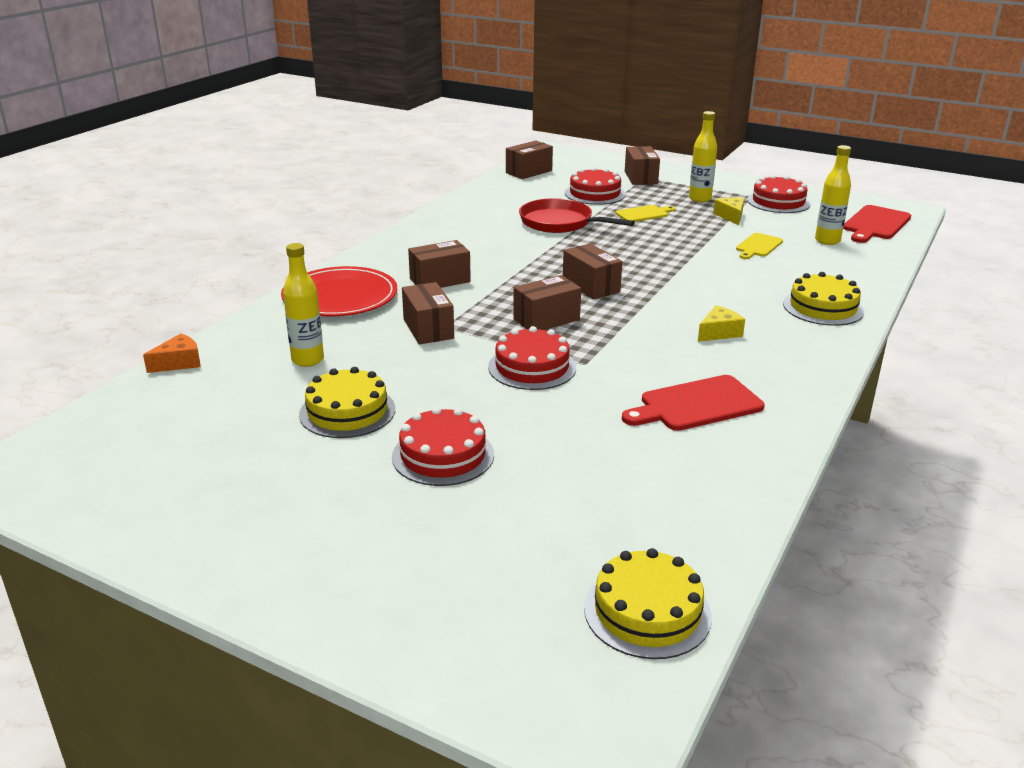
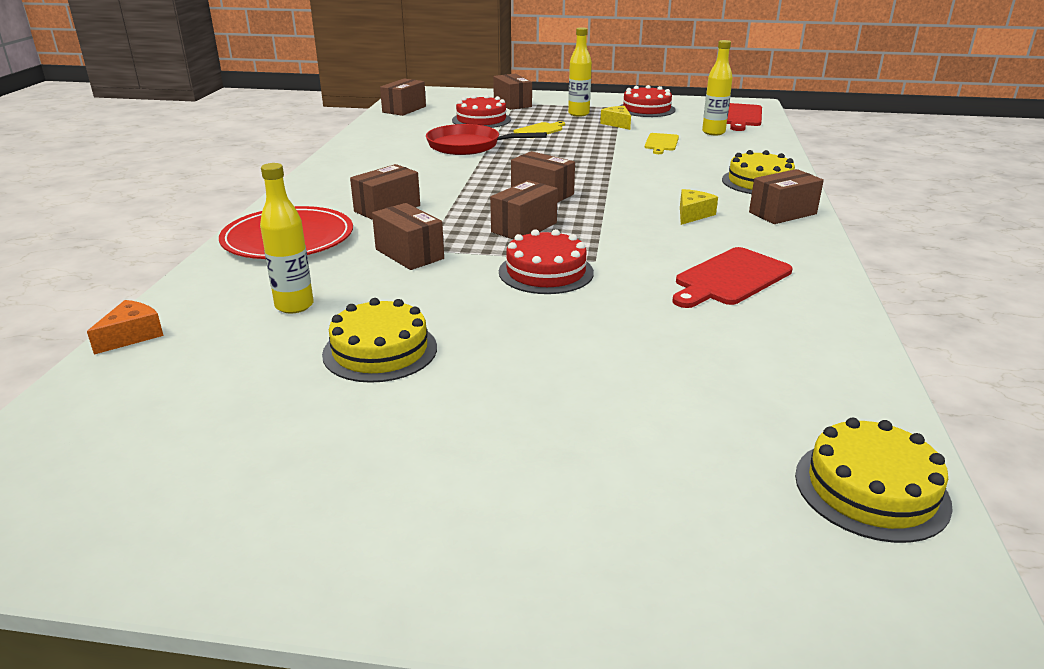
camera: 20 degrees left, 0 degrees up
(443, 455) = (523, 375): red cake -> none
(814, 346) = (782, 213): none -> brown box

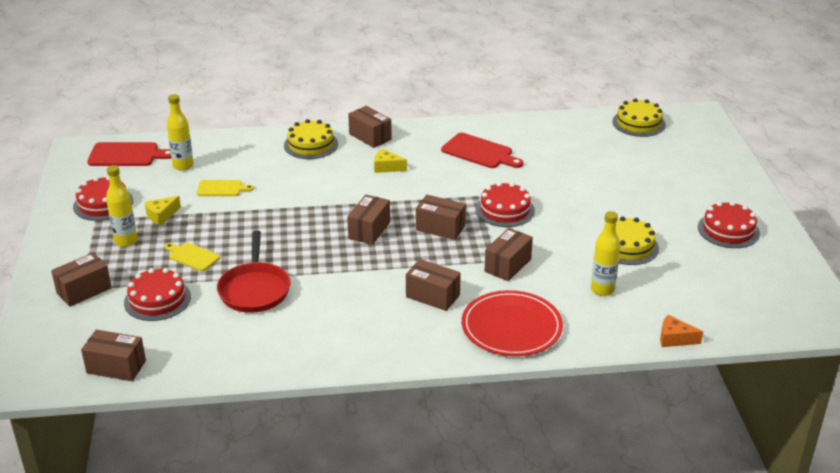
camera: 105 degrees left, 5 degrees up
(338, 487) = (728, 230): none -> red cake

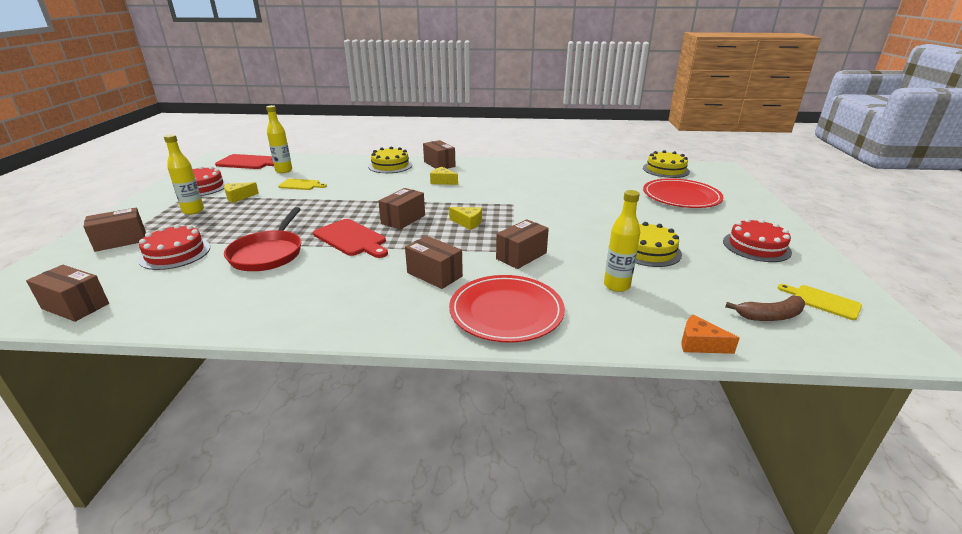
camera: 10 degrees right, 5 degrees down
(192, 256) = (236, 225): yellow cutting board -> yellow cutting board (822, 301)
(440, 228) = (468, 223): brown box -> yellow cheese
(479, 152) = (524, 178): red cutting board -> red cutting board (351, 239)
(505, 210) = (533, 215): red cake -> none
(657, 167) = (681, 196): none -> red plate
(732, 306) = (770, 316): none -> brown banana

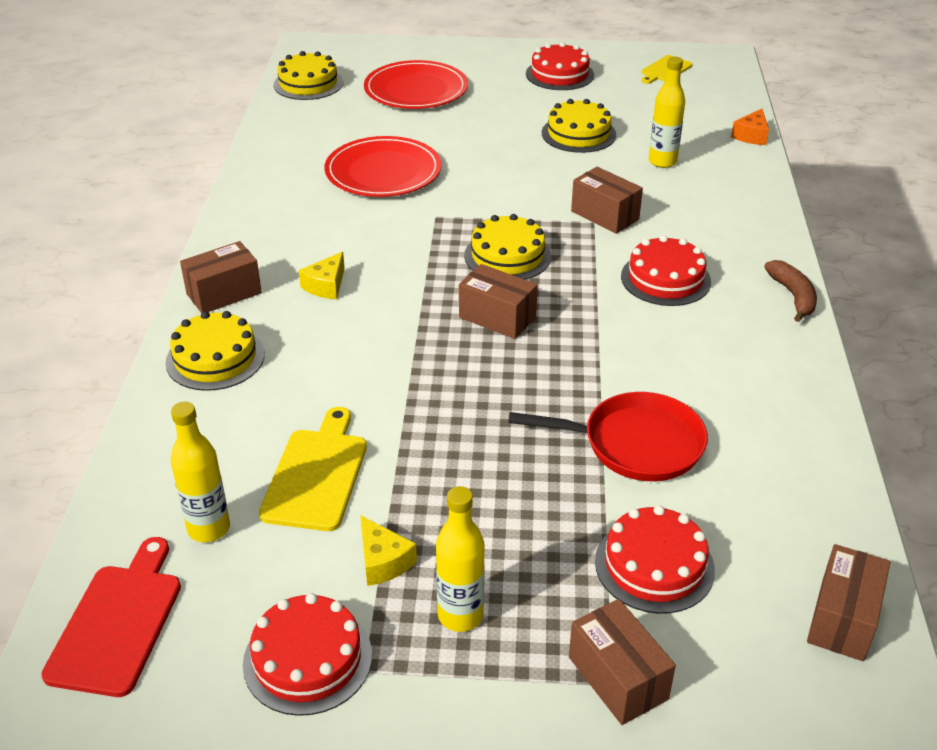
camera: 90 degrees left, 10 degrees up
(301, 185) = (317, 474): yellow cutting board -> yellow cutting board, size x1.58
(351, 239) = (573, 362): red cutting board -> none
(434, 274) = (665, 279): brown box -> red cake
(468, 223) = (507, 256): yellow cheese -> yellow cake
(506, 311) = (731, 229): red plate -> red plate (383, 171)
(770, 316) = (697, 97): brown banana -> brown banana (793, 296)

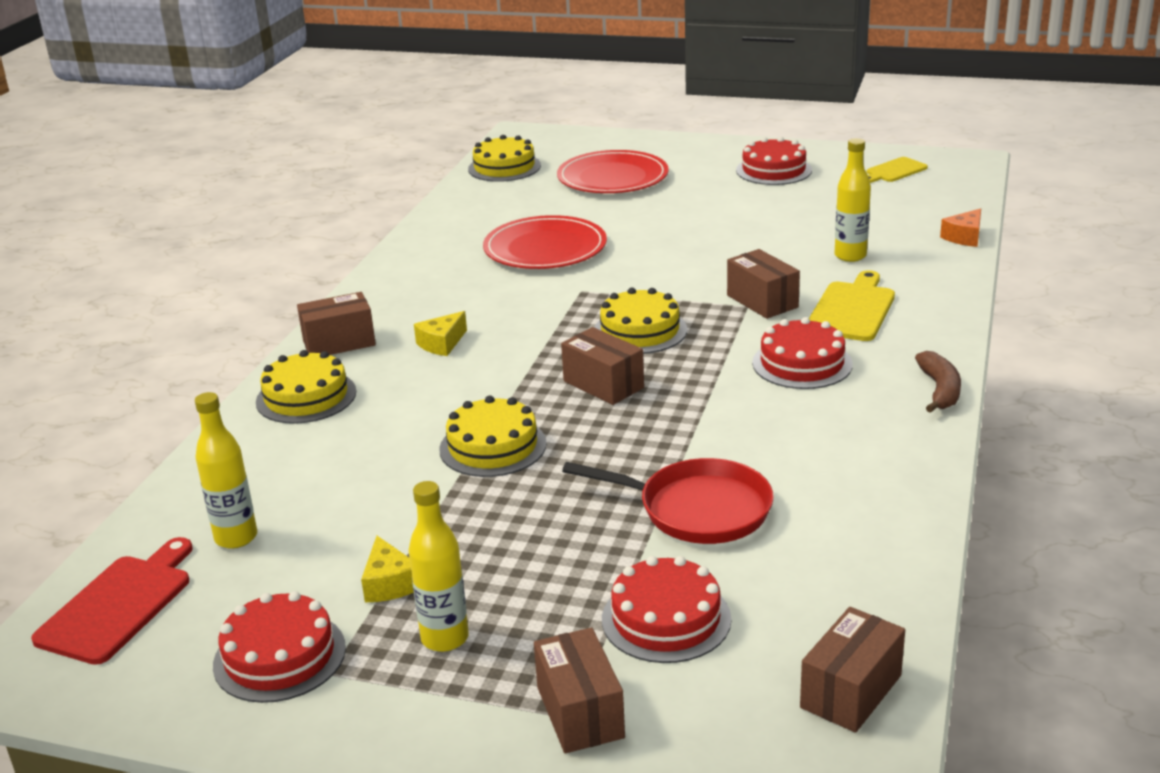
camera: 15 degrees right, 10 degrees down
(317, 474) = (359, 503): yellow cutting board -> yellow cutting board (852, 309)
(578, 134) = (769, 225): yellow cake -> yellow cake (493, 446)

